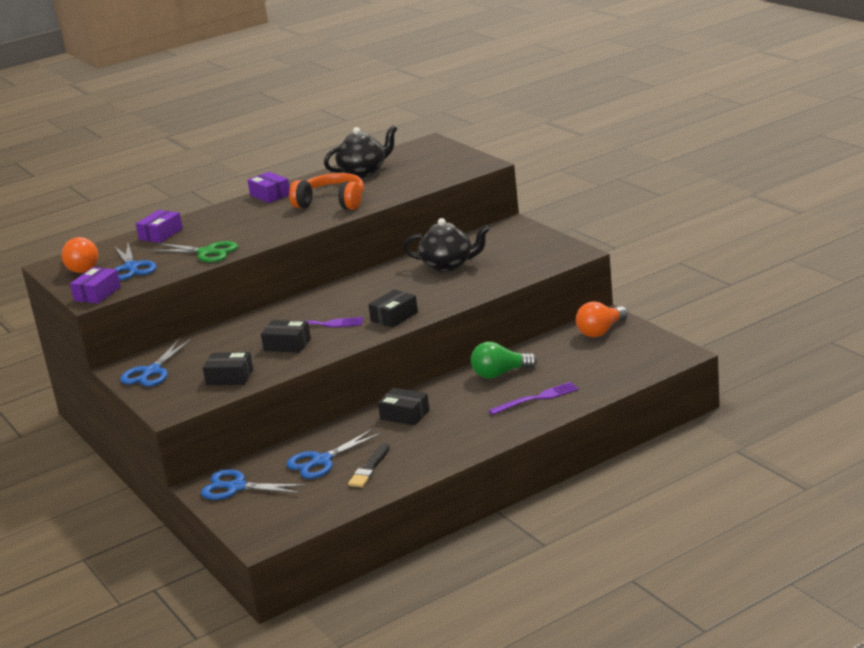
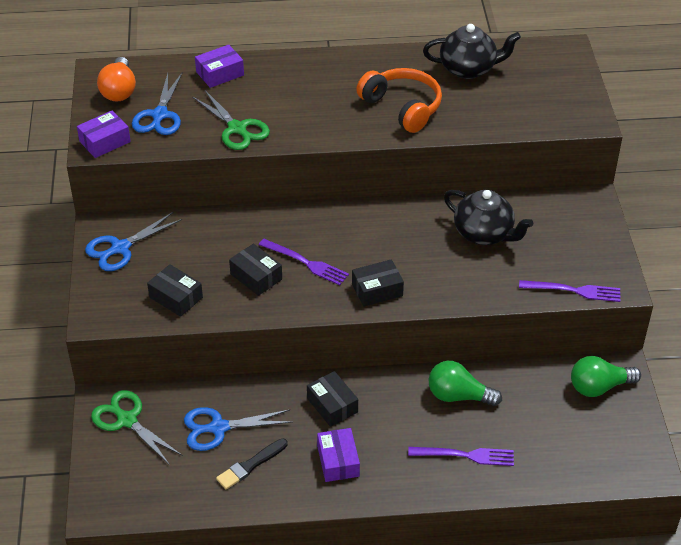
camera: 25 degrees right, 20 degrees up
(236, 487) = (127, 420): blue scissors -> green scissors
(270, 195) = (357, 61): purple box -> purple box (338, 461)
(545, 266) = (574, 291): none -> purple fork
(601, 331) = (599, 387): orange light bulb -> green light bulb

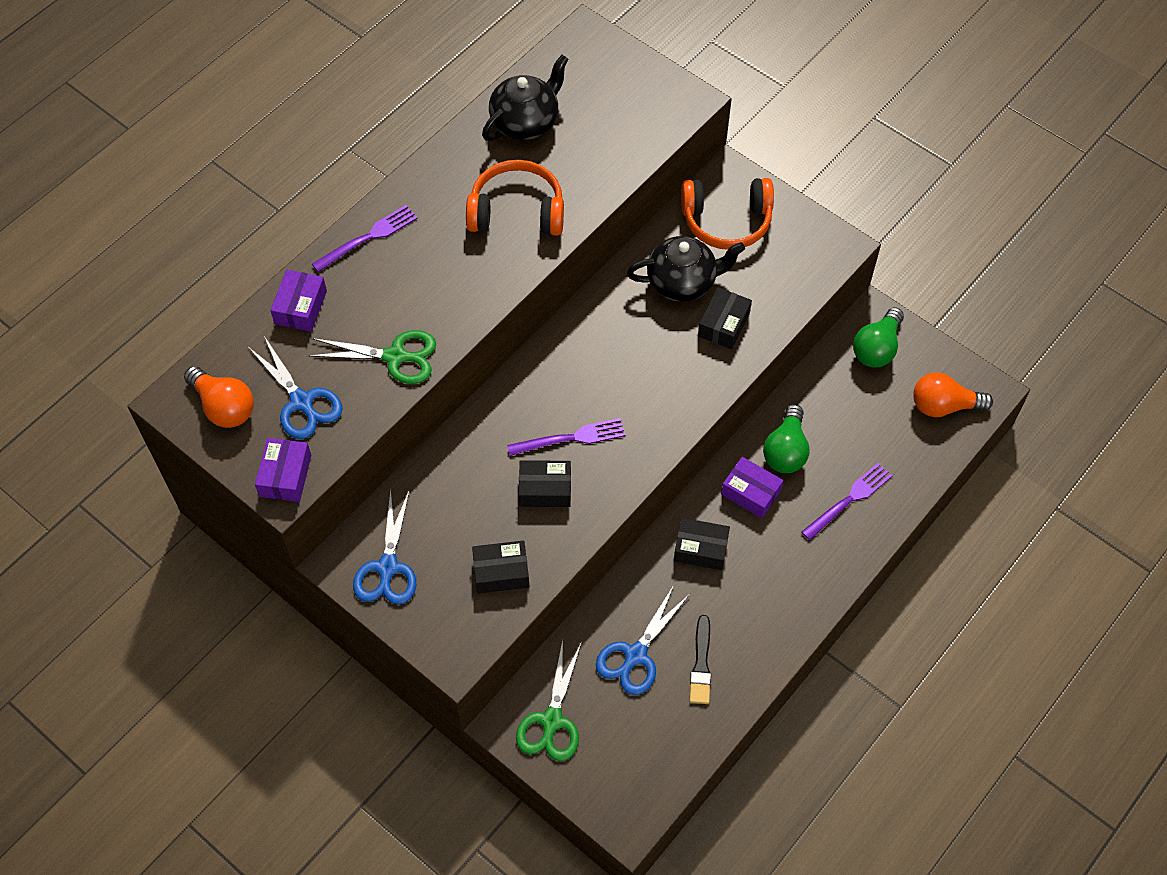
camera: 45 degrees left, 15 degrees up
(127, 420) = (551, 720): green scissors -> green scissors turned 75 degrees counterclockwise
(338, 461) = (763, 595): purple box -> purple box (750, 493)
(377, 290) = (660, 413): black box -> black box (723, 324)
(458, 396) = (786, 450): green light bulb -> green light bulb turned 45 degrees counterclockwise
(557, 222) = (726, 221): none -> orange headphones
(574, 291) = (811, 279): purple fork -> purple fork (369, 237)
(605, 455) = (943, 406): none -> orange light bulb

